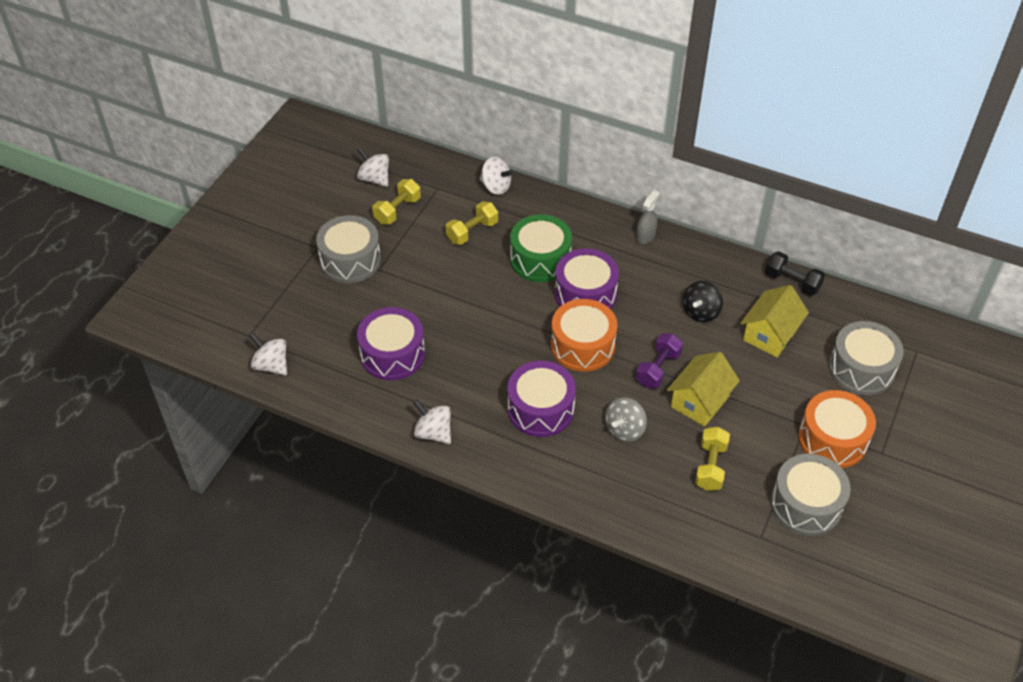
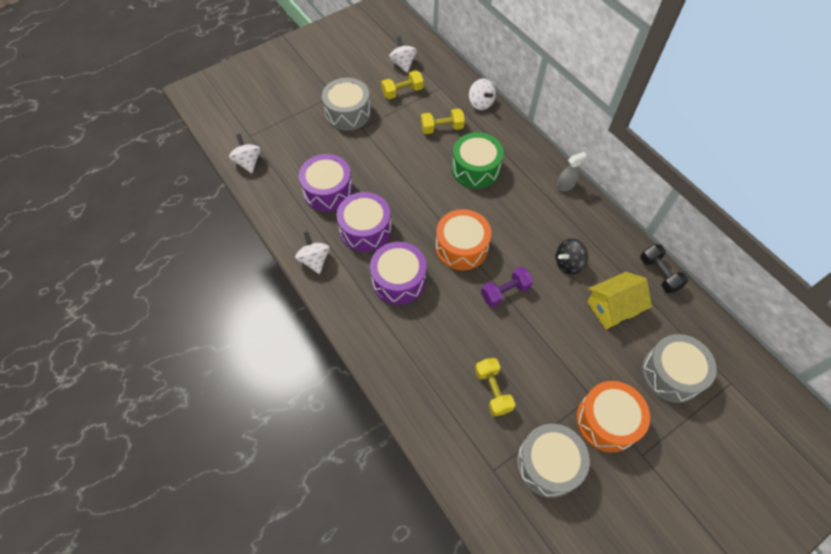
camera: 30 degrees right, 10 degrees up
(585, 294) = (490, 209): purple drum -> purple drum (365, 229)
(624, 429) = (448, 327): grey spinning top -> none
(700, 401) = (520, 334): yellow house -> none
(710, 466) = (493, 390): yellow dumbbell -> yellow dumbbell turned 60 degrees counterclockwise

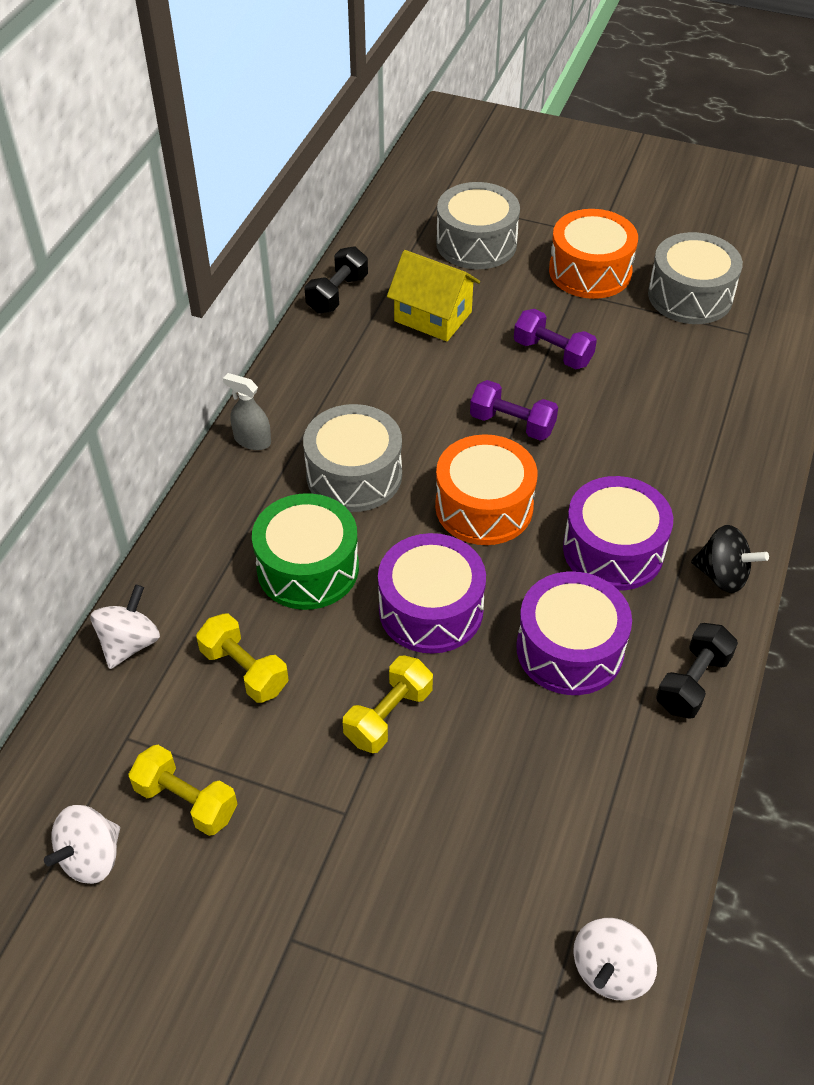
camera: 125 degrees left, 10 degrees down
(314, 260) = (692, 682): white spinning top -> black dumbbell
(328, 191) = (545, 762): purple drum -> purple drum (431, 609)
(348, 113) = (324, 868): grey drum -> grey drum (354, 475)
(493, 390) = (661, 374): yellow dumbbell -> yellow dumbbell (388, 716)
(545, 347) = (552, 353): none -> purple dumbbell
(568, 263) = (401, 381): black spinning top -> black spinning top (722, 575)

